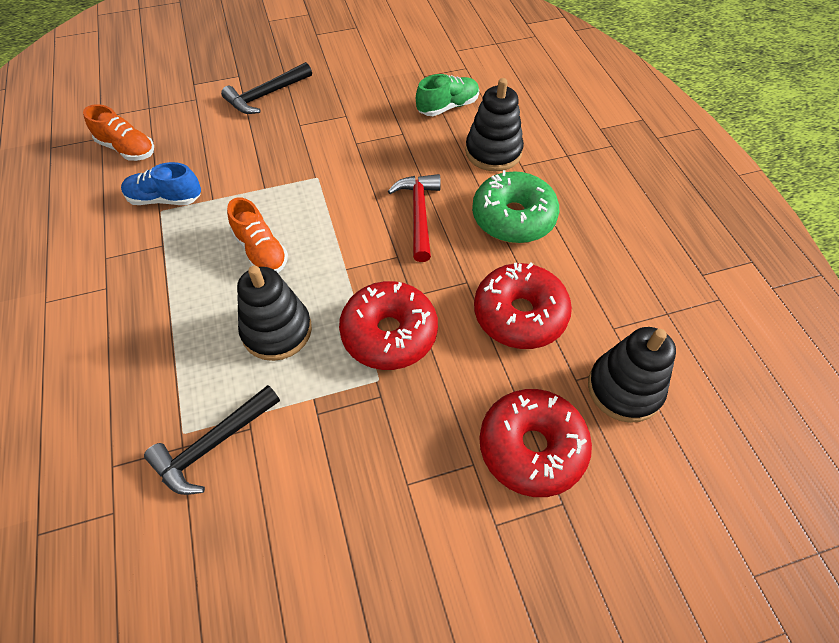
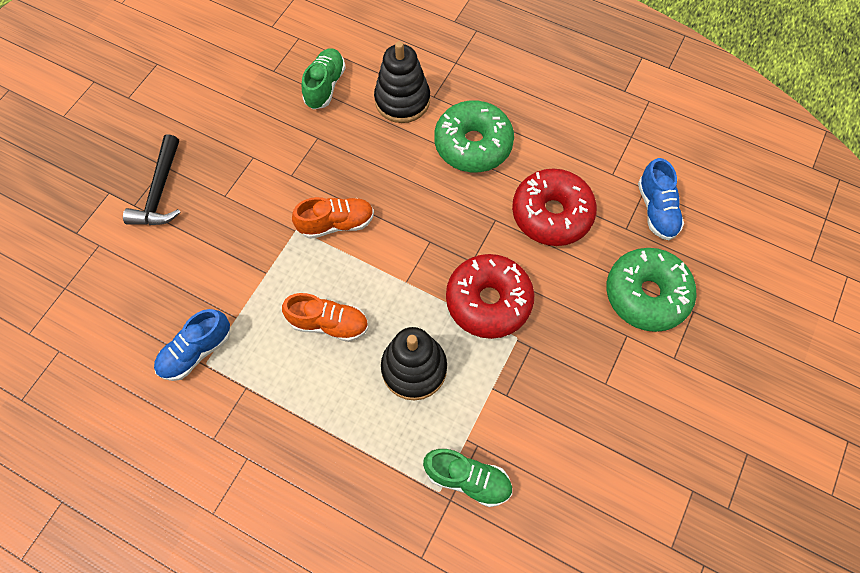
camera: 45 degrees left, 10 degrees up
(127, 149) = (99, 340): orange shoe -> orange shoe (336, 223)
(212, 445) = (468, 479): black hammer -> green shoe
(419, 214) = (407, 196): red hammer -> none
(531, 448) = (646, 294): red donut -> green donut
(624, 389) = (656, 210): black stacking toy -> blue shoe

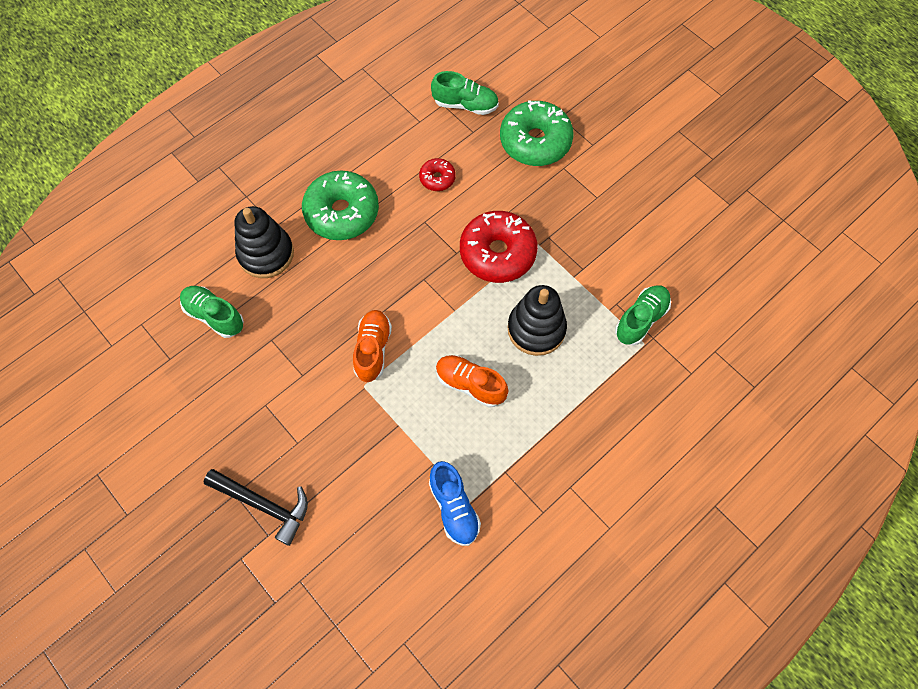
camera: 70 degrees left, 0 degrees up
(329, 323) = (470, 384): orange shoe -> orange shoe turned 90 degrees counterclockwise
(551, 214) = (437, 178): red donut -> red donut, size x0.49
(656, 210) = (465, 105): blue shoe -> green shoe

